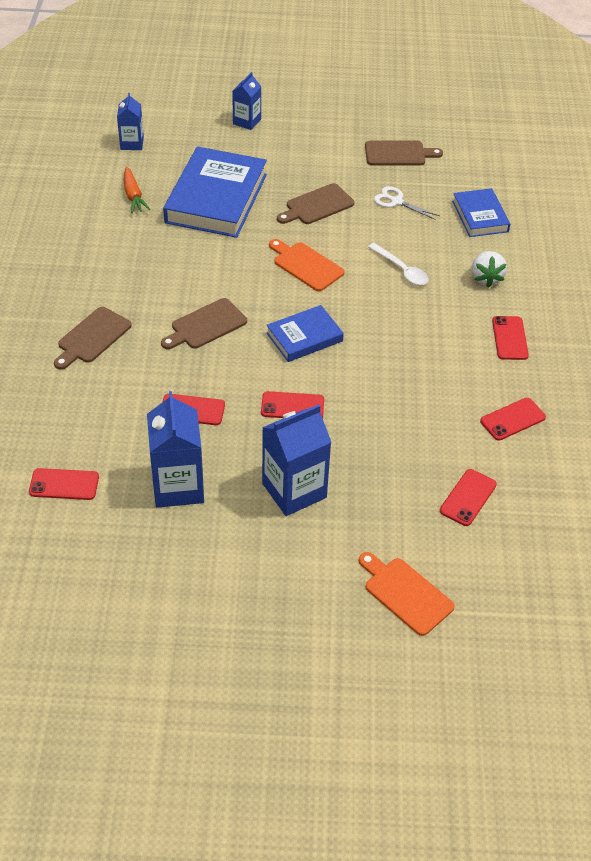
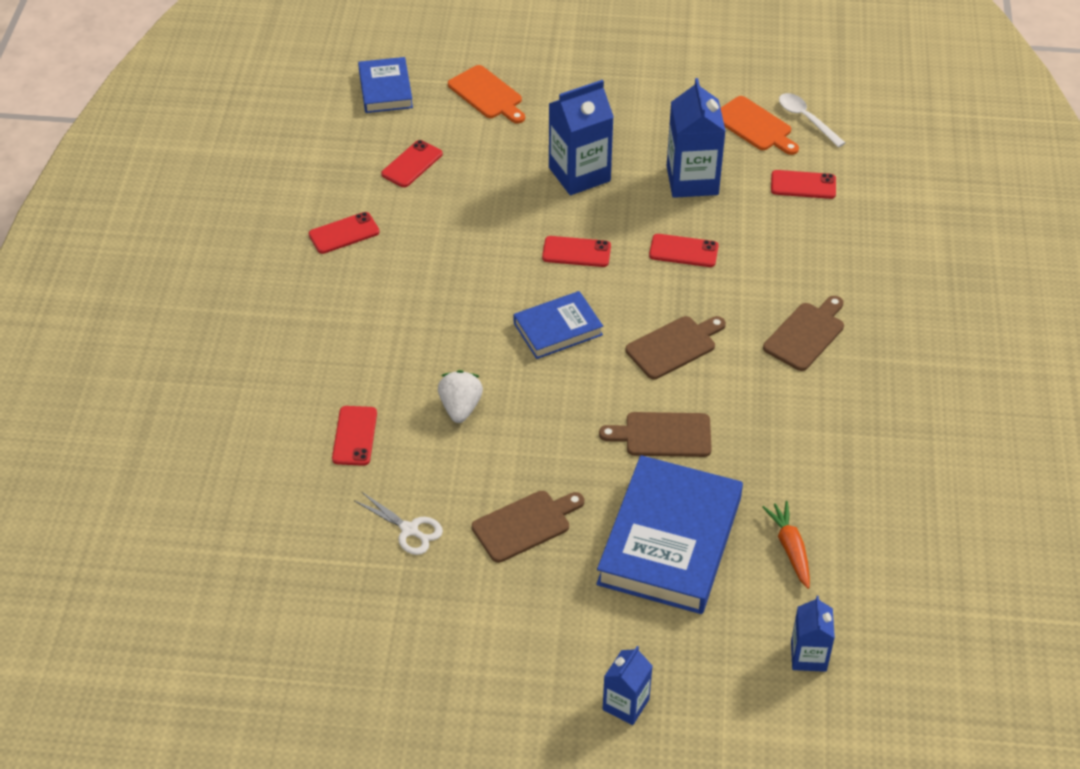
camera: 175 degrees left, 0 degrees up
(306, 265) = (548, 426): orange cutting board -> orange cutting board (755, 126)
(398, 154) = (388, 625): brown cutting board -> brown cutting board (663, 435)
(401, 270) = (425, 417): white spoon -> white spoon (806, 119)
(480, 216) = (296, 501): blue book -> blue book (385, 89)
(486, 278) = (319, 402): white strawberry -> white strawberry (460, 407)
(509, 338) = (316, 322): red phone -> red phone (355, 436)

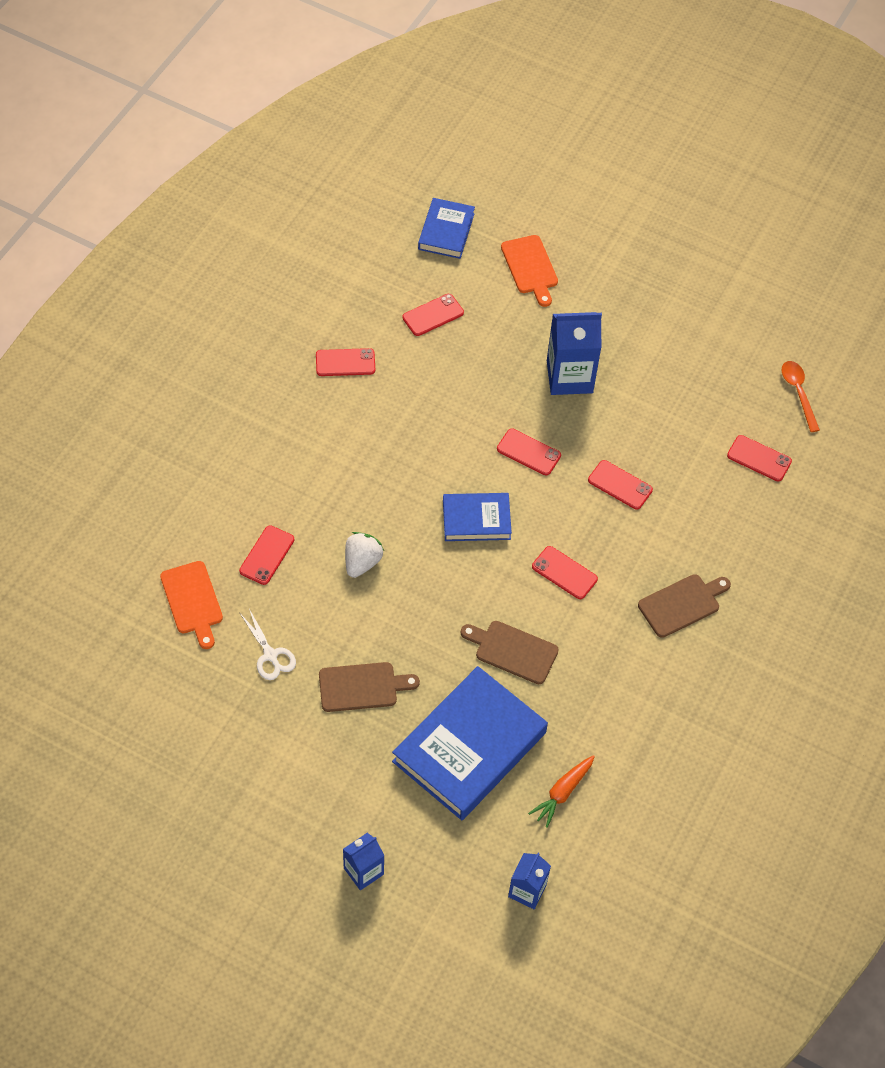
camera: 20 degrees right, 10 degrees up
(674, 346) = (564, 573): brown cutting board -> red phone
(692, 180) = (664, 418): blue carton -> none
(755, 126) = (748, 383): orange cutting board -> orange cutting board (192, 601)
(790, 548) = (562, 792): orange carrot -> orange carrot turned 150 degrees counterclockwise
(806, 119) = (798, 393): white spoon -> orange spoon

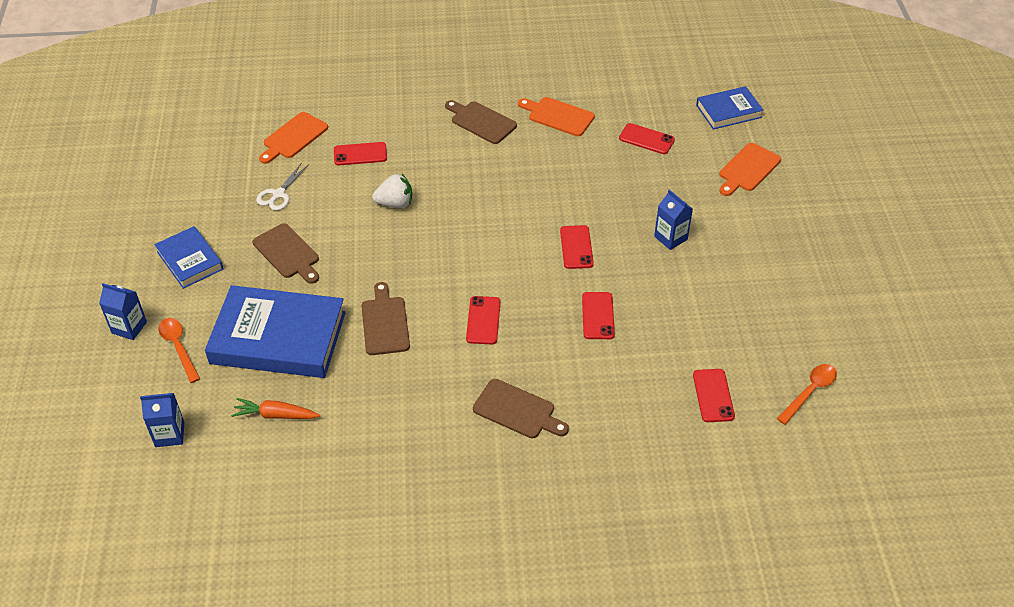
camera: 60 degrees right, 10 degrees down
(302, 428) = (481, 121): none -> brown cutting board
(345, 362) = (558, 116): red phone -> orange cutting board
(421, 838) = (178, 347): none -> orange spoon
(476, 519) = (487, 246): blue book -> blue book (190, 260)
(569, 377) = (670, 238): blue carton -> blue carton, size x0.59

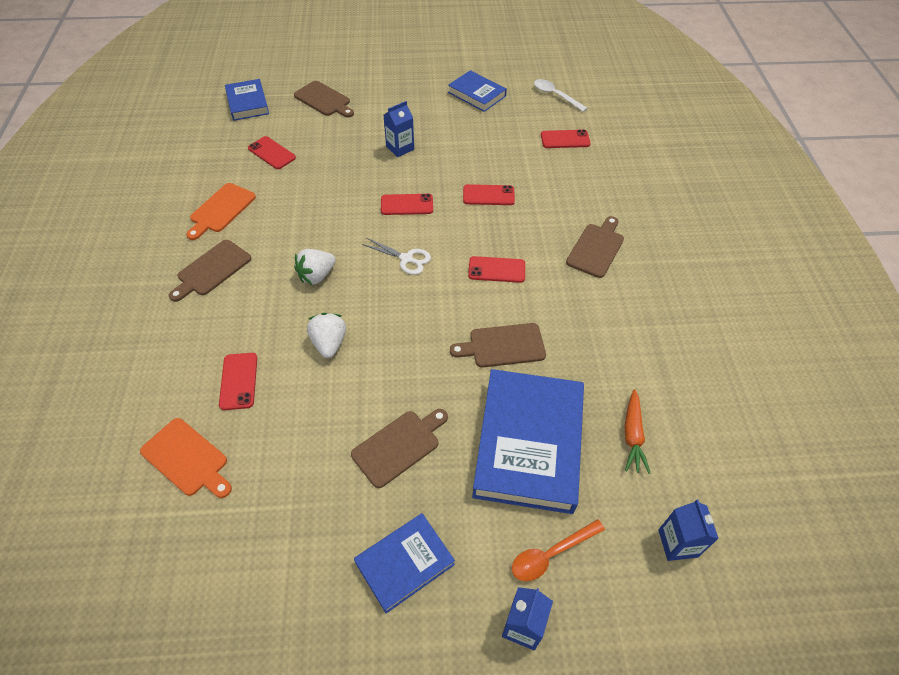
camera: 90 degrees left, 5 degrees up
(278, 194) = (294, 466): white scissors -> white scissors (406, 259)
(474, 188) = (317, 276): none -> white strawberry
(646, 139) = (271, 153): red phone -> red phone turned 75 degrees counterclockwise
(748, 169) = (324, 100): orange cutting board -> brown cutting board
(792, 307) = (477, 94): none -> blue book
(809, 392) = (555, 95): orange spoon -> white spoon

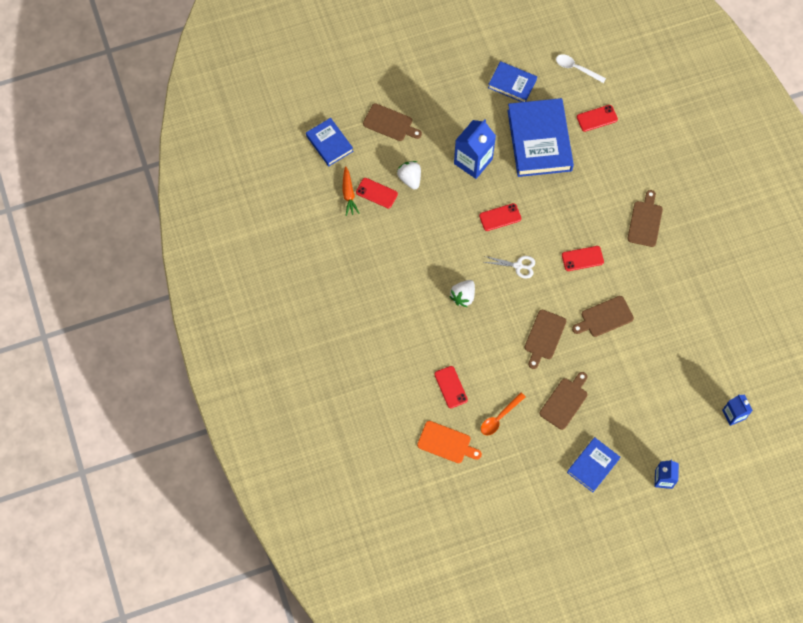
camera: 15 degrees left, 15 degrees up
(212, 270) = (389, 311): brown cutting board -> brown cutting board (544, 337)
(221, 210) = (367, 258): orange cutting board -> none
(329, 343) = (494, 345): white strawberry -> white strawberry (410, 179)
(400, 148) = (473, 161): blue carton -> blue carton, size x1.70
(488, 195) = (556, 192): red phone -> none
(529, 443) = (639, 379): blue book -> blue book (539, 140)
(551, 554) = (668, 439): orange spoon -> orange spoon (499, 417)
(632, 436) = (697, 358): orange carrot -> orange carrot (348, 194)

